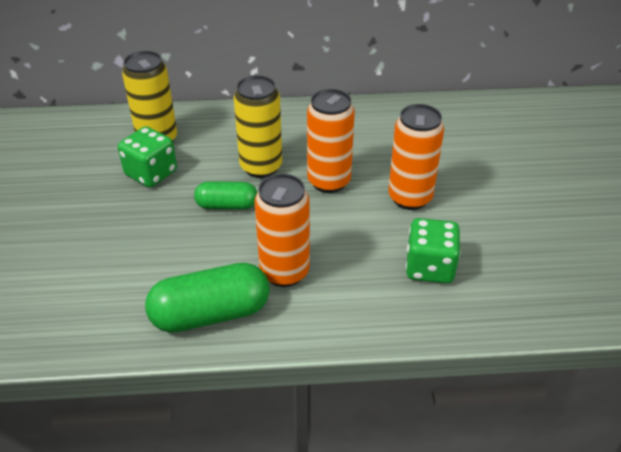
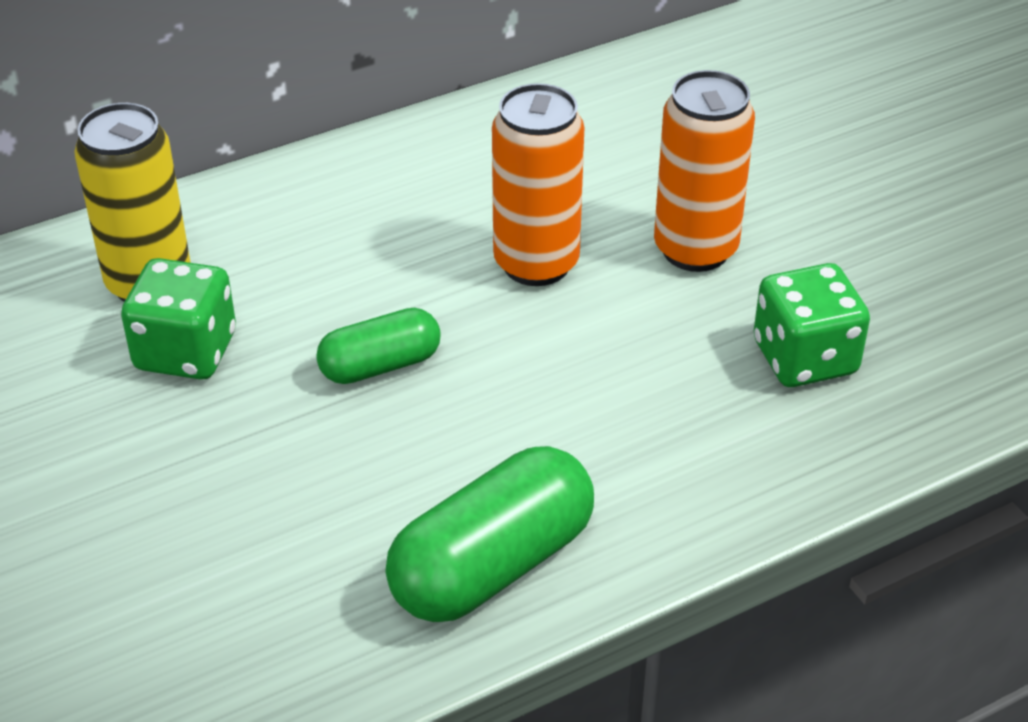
camera: 25 degrees left, 0 degrees up
(261, 167) = (393, 275): yellow can -> none
(284, 272) = (570, 448): orange can -> none

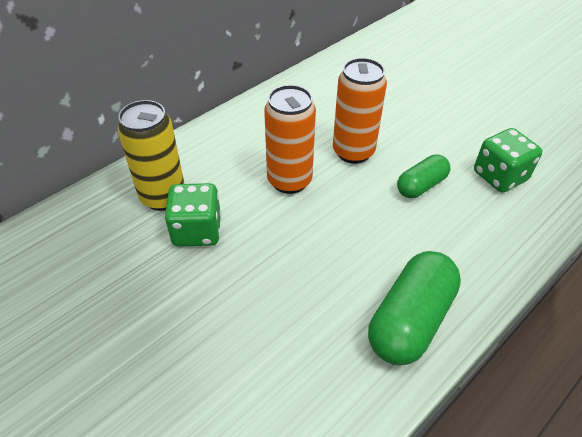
camera: 15 degrees left, 5 degrees up
(380, 366) = (301, 219): green capsule -> green capsule (421, 186)
(695, 249) = (423, 132): orange can -> orange can (289, 181)

